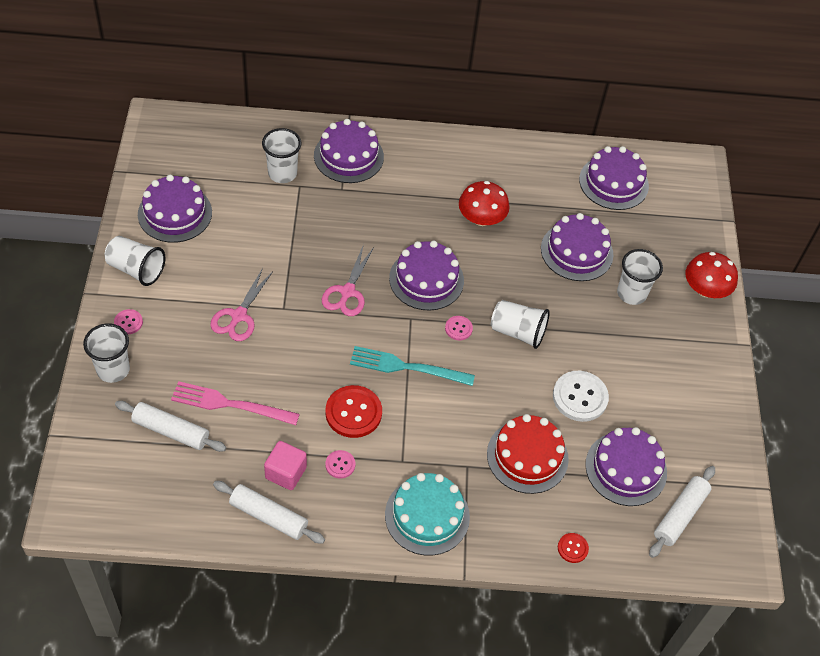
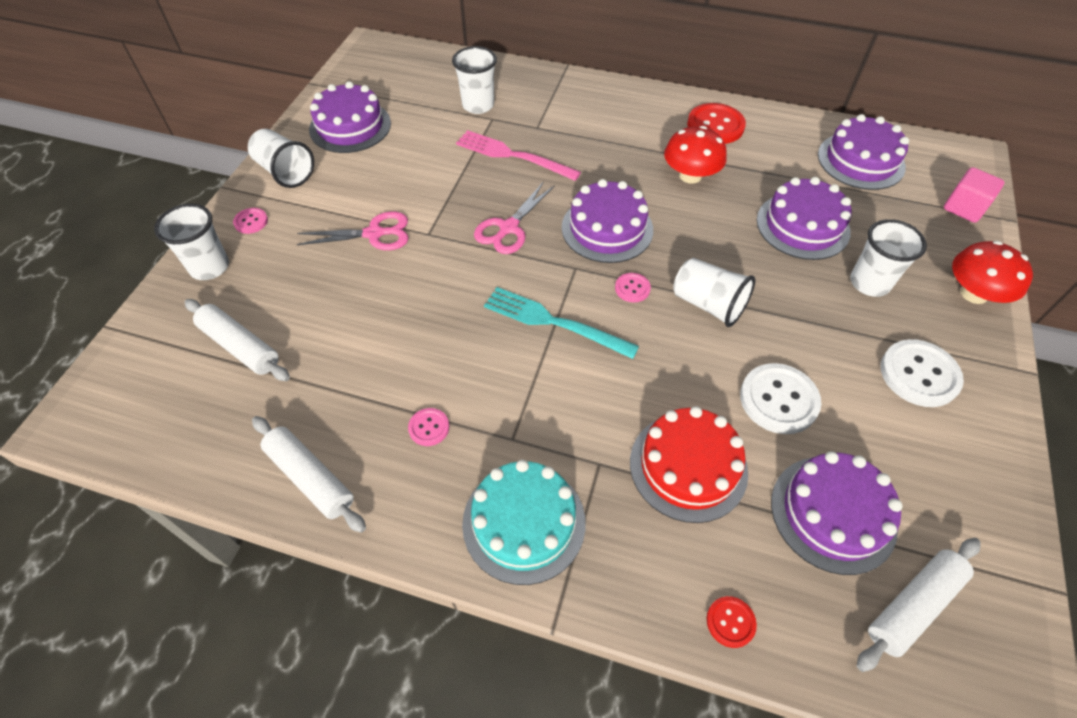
camera: 20 degrees right, 0 degrees up
(230, 404) = (323, 328): pink fork -> pink fork (512, 155)
(238, 316) = (374, 234): pink scissors -> pink scissors turned 135 degrees counterclockwise
(285, 473) = (355, 424): pink cube -> pink cube (964, 208)
(348, 156) = (555, 99): purple cake -> none
(353, 412) = (469, 365): red button -> red button (715, 126)
(672, 360) = (919, 374): none -> white button

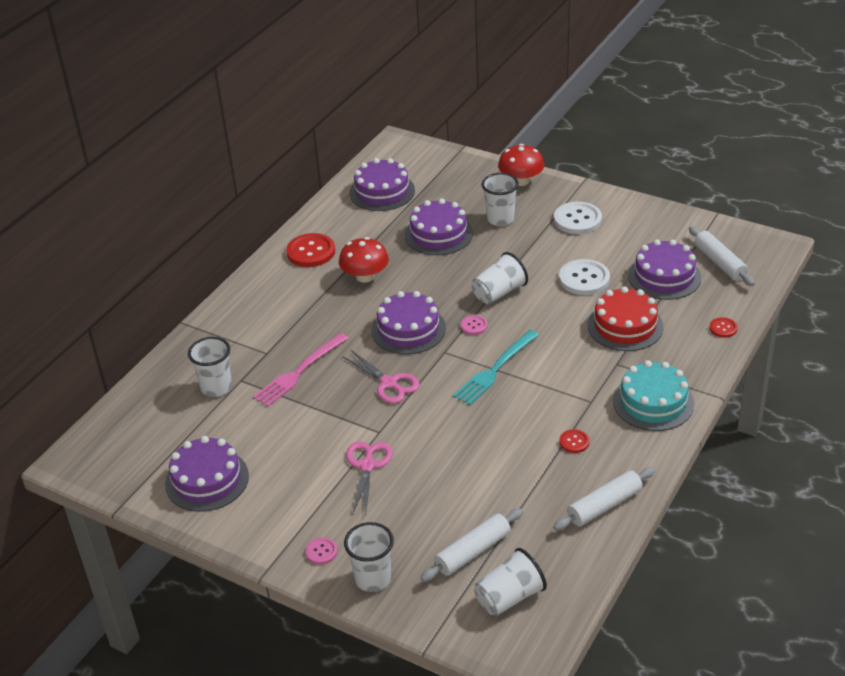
camera: 75 degrees left, 15 degrees down
(285, 172) = (258, 528): white cup -> white cup (509, 597)
(429, 427) = (574, 442): pink button -> red button
(964, 208) = (446, 162): pink cube -> none

